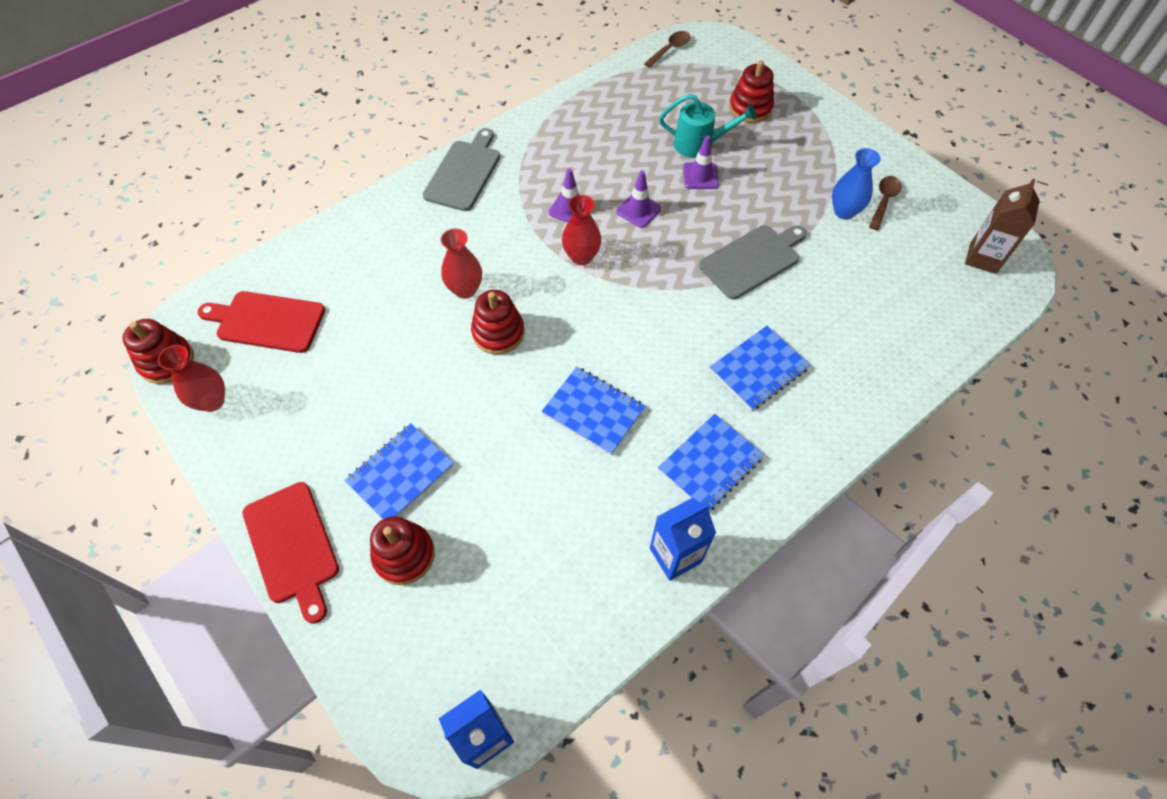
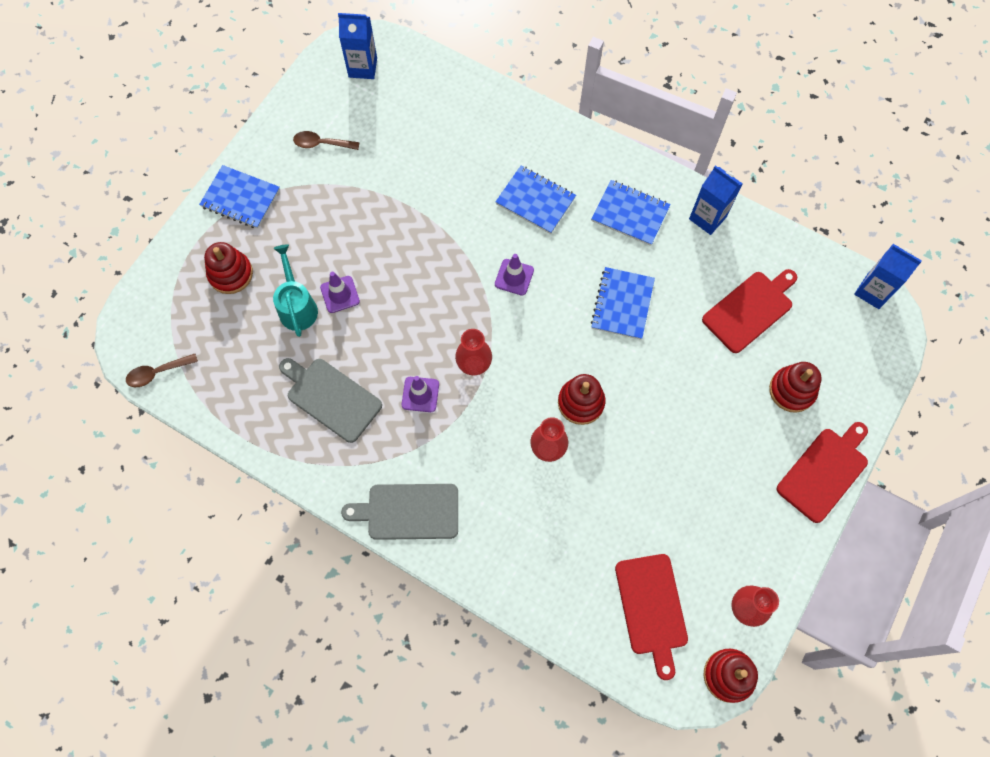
camera: 110 degrees left, 10 degrees up
(400, 474) = (735, 422): blue notebook -> blue notebook (240, 198)
(528, 551) = (749, 309): none -> red cutting board
(638, 210) = (401, 334): purple traffic cone -> purple traffic cone (514, 277)
(670, 49) = (157, 373): brown spoon -> brown spoon turned 45 degrees counterclockwise
(752, 260) = (426, 229): grey cutting board -> grey cutting board (331, 398)
(844, 211) = (345, 171): blue vase -> none
(983, 258) = (363, 67): brown carton -> blue carton

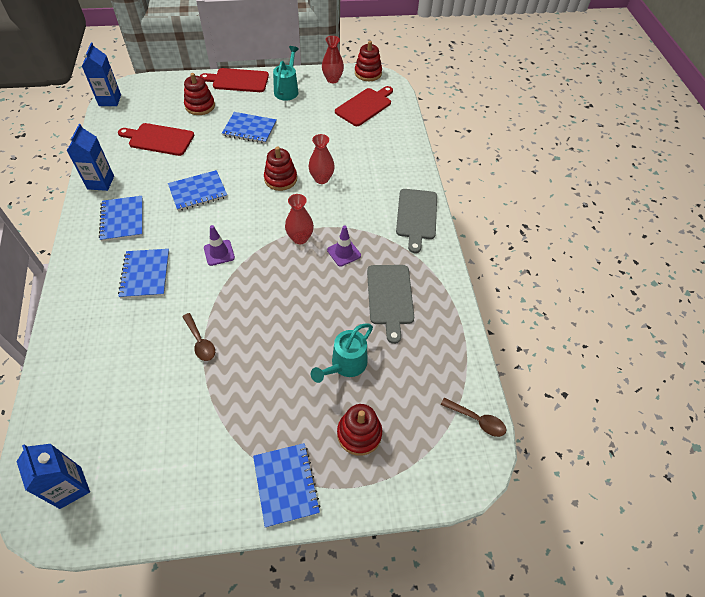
camera: 130 degrees left, 15 degrees down
(321, 144) = (183, 459): brown spoon -> brown spoon (200, 342)
(340, 294) = (313, 344): purple traffic cone -> none
(408, 512) = (416, 216): grey cutting board -> grey cutting board turned 45 degrees clockwise
(701, 423) = (250, 129): none -> blue notebook
(759, 525) = (287, 90): none -> turquoise watering can

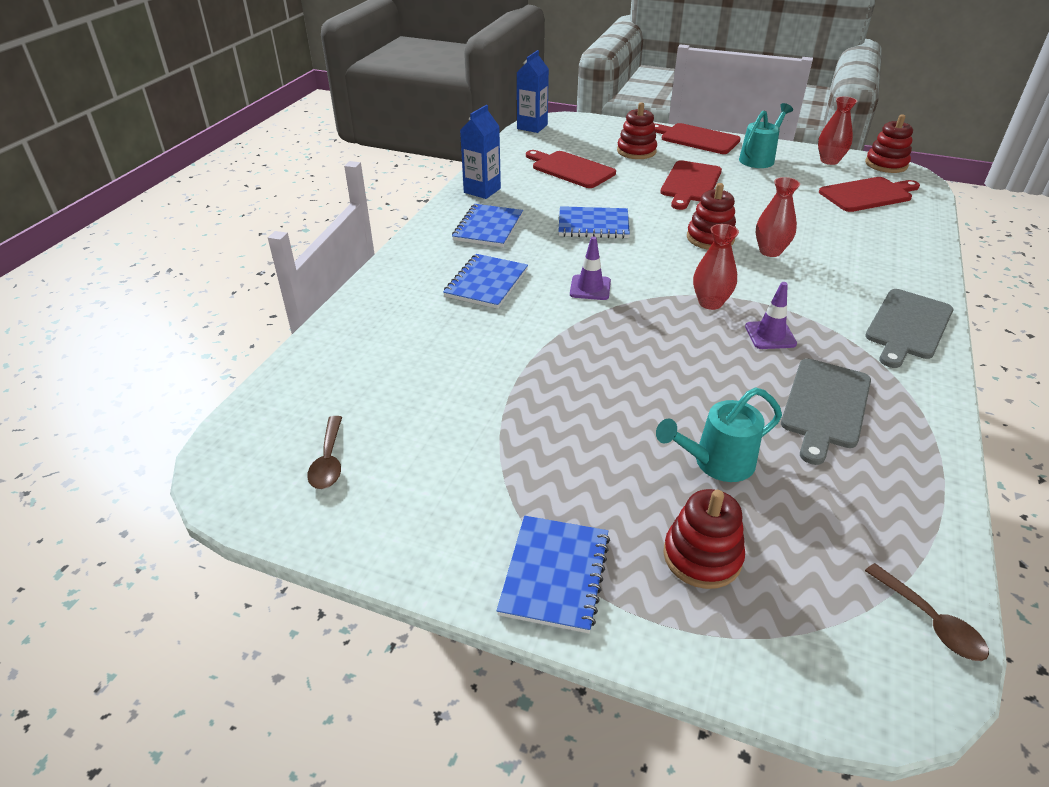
camera: 30 degrees right, 15 degrees down
(70, 487) = (276, 460): blue carton -> none
(200, 342) = (518, 368): brown spoon -> brown spoon (328, 461)
(250, 129) = (690, 183): blue notebook -> red cutting board

